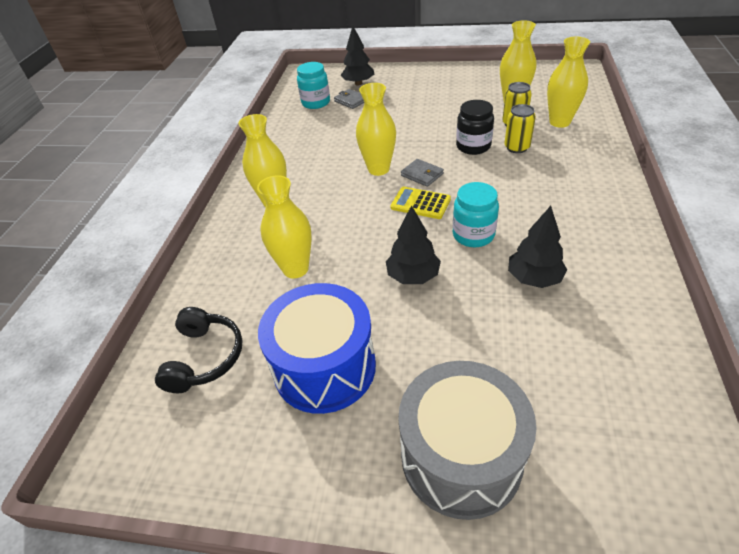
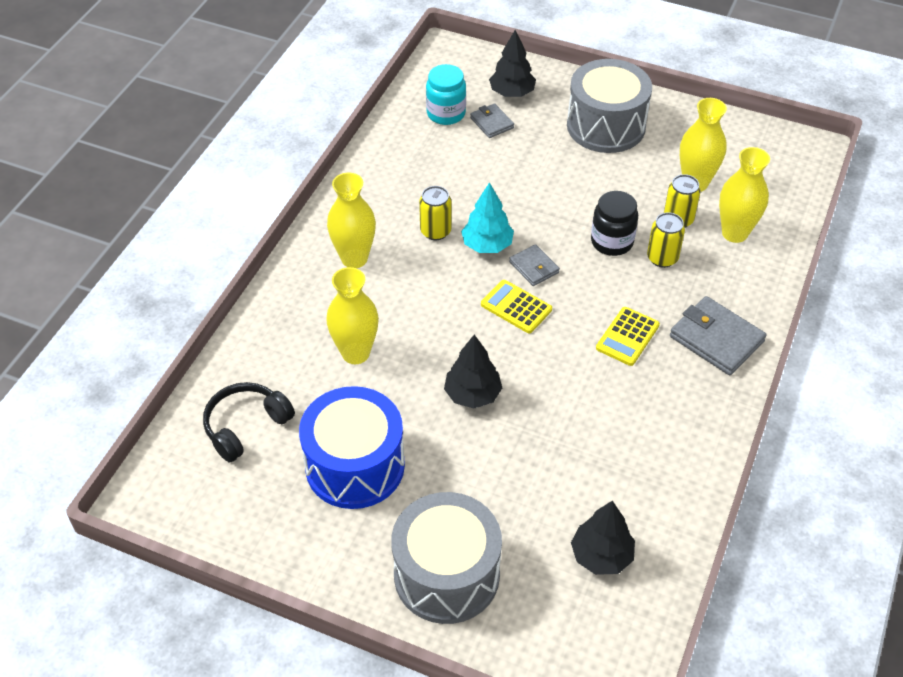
camera: 10 degrees right, 5 degrees up
(205, 357) = (246, 426): black headphones -> black headphones turned 150 degrees counterclockwise
(334, 169) = (435, 231): none -> yellow can
(378, 169) = (487, 245): yellow vase -> turquoise tree
(432, 86) = (606, 126): none -> grey drum
(473, 235) = (555, 363): turquoise jar -> none
(521, 202) = (627, 336): none -> yellow calculator
(534, 278) = (593, 431): black tree -> black tree (601, 556)
(591, 188) = (716, 339): none -> grey wallet

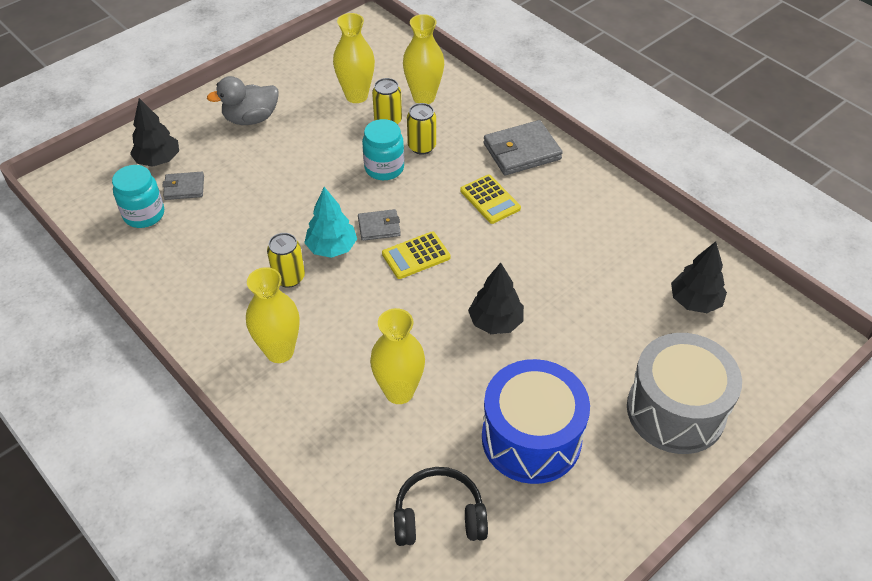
camera: 65 degrees left, 0 degrees up
(246, 426) = (439, 516): black headphones -> black headphones turned 105 degrees clockwise
(606, 126) = (251, 119): grey drum -> grey duck
(612, 242) = (384, 168): black jar -> turquoise jar

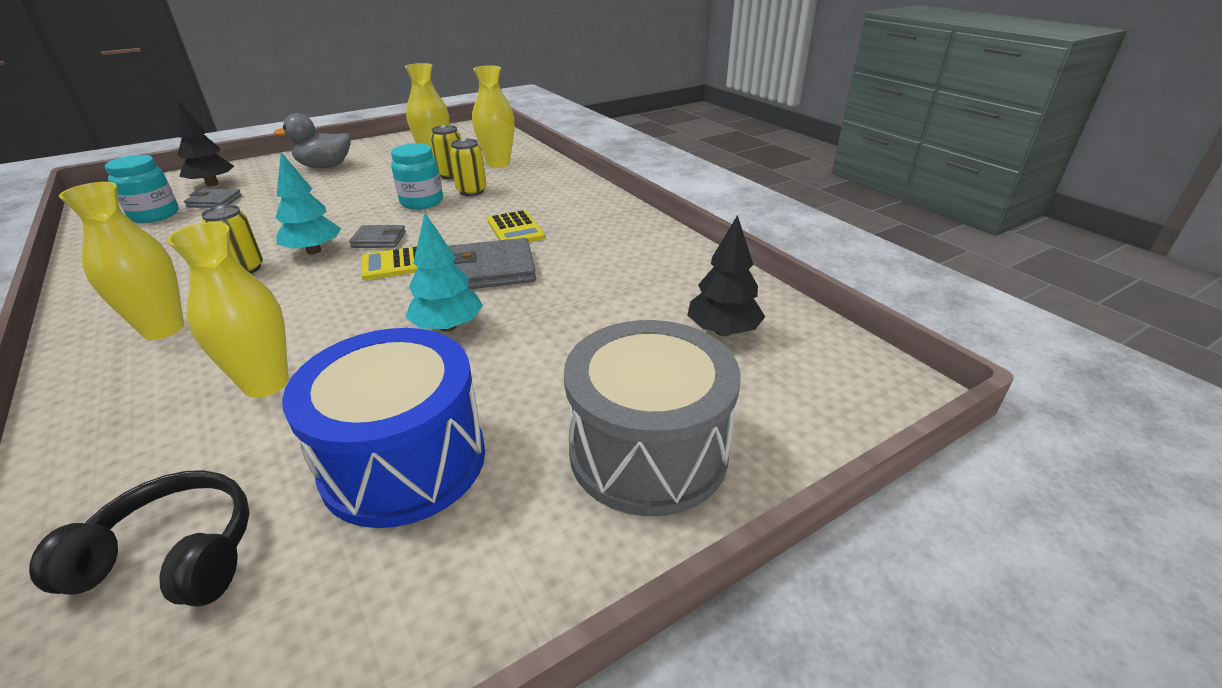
camera: 10 degrees right, 15 degrees down
(495, 322) = (448, 327): black tree -> turquoise tree
(522, 151) = (573, 200): grey wallet -> grey wallet (489, 270)

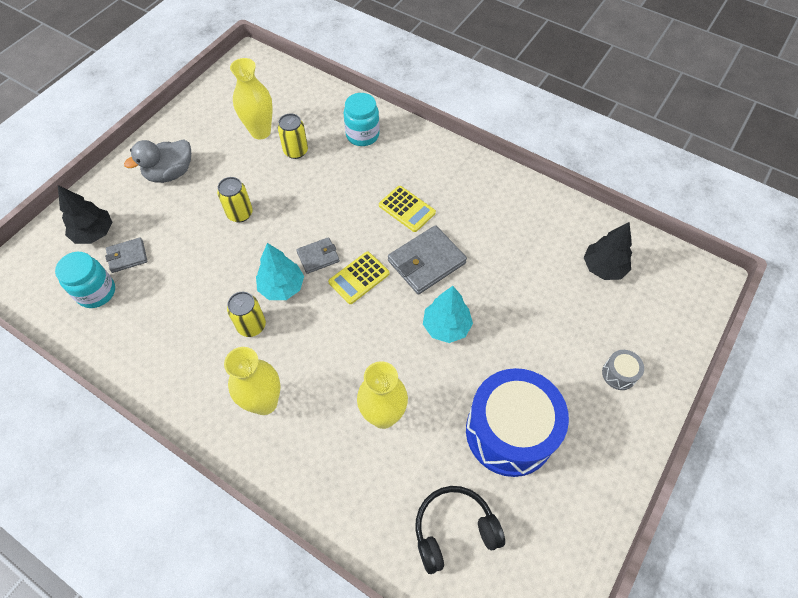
camera: 25 degrees left, 25 degrees up
(422, 202) = (306, 198): turquoise jar -> turquoise jar (362, 135)
(472, 191) = (333, 170): yellow can -> yellow can (240, 213)
(498, 164) = (320, 121): yellow vase -> none
(648, 451) = (619, 374): grey drum -> grey drum, size x0.40

